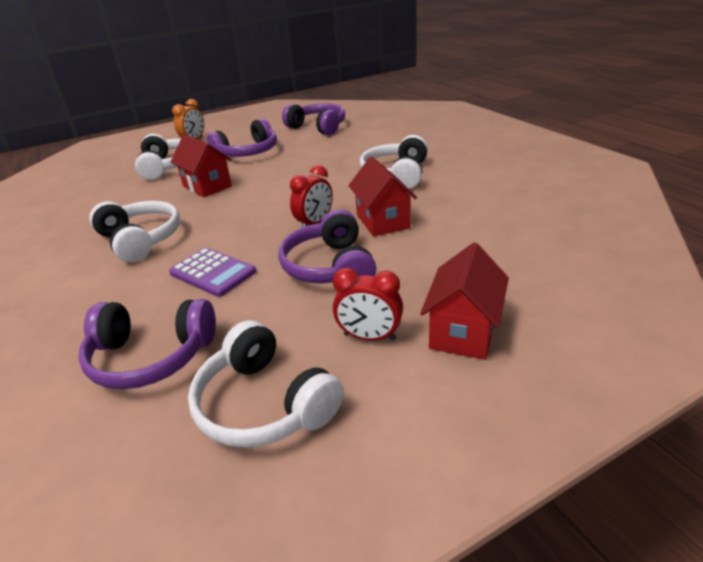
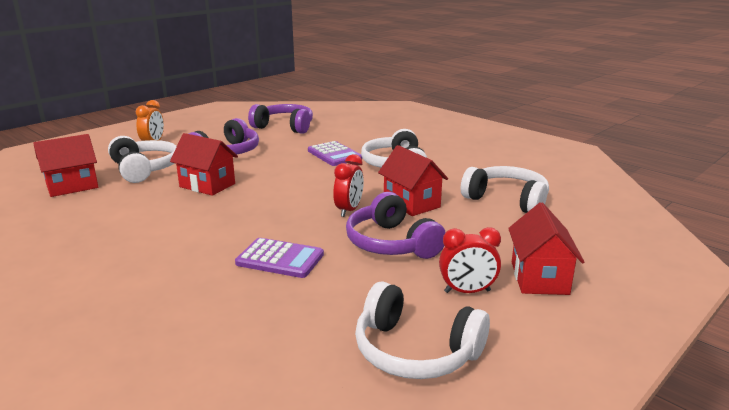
camera: 20 degrees left, 10 degrees down
(102, 180) = (72, 186): none -> red house
(141, 240) = (174, 238): white headphones -> white headphones (507, 200)
(151, 357) = (276, 333): purple headphones -> none
(344, 159) = (334, 154): none -> purple calculator

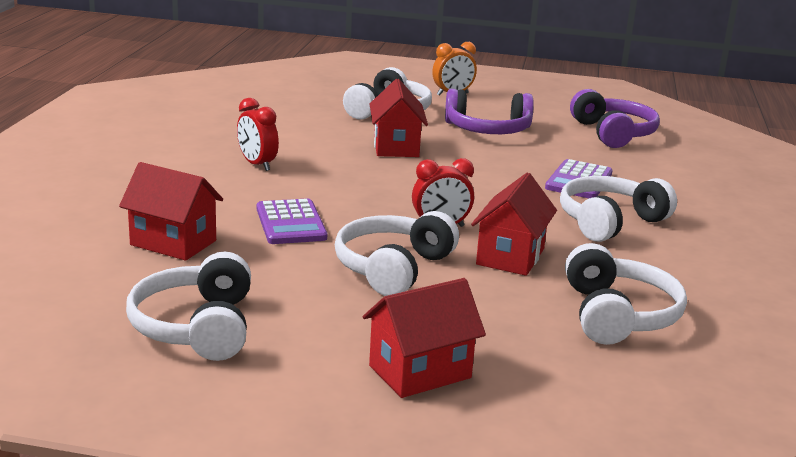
camera: 55 degrees right, 0 degrees up
(72, 186) = (312, 100): red house -> red house (173, 243)
(391, 243) = (393, 268): purple headphones -> white headphones
(467, 291) = (337, 332): red clock -> red clock (257, 164)

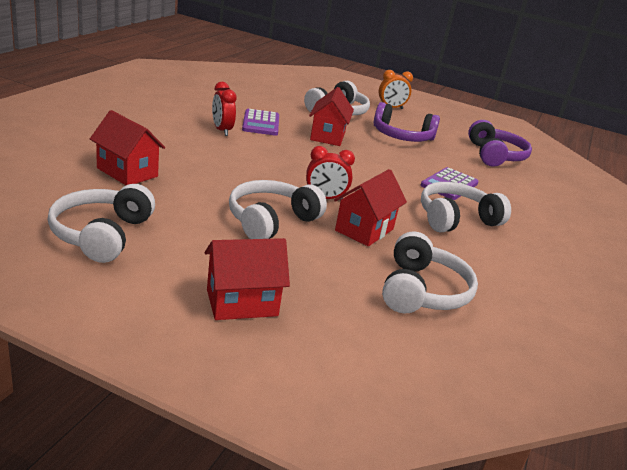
camera: 10 degrees right, 5 degrees up
(291, 223) = (218, 175): purple calculator -> purple calculator (261, 123)

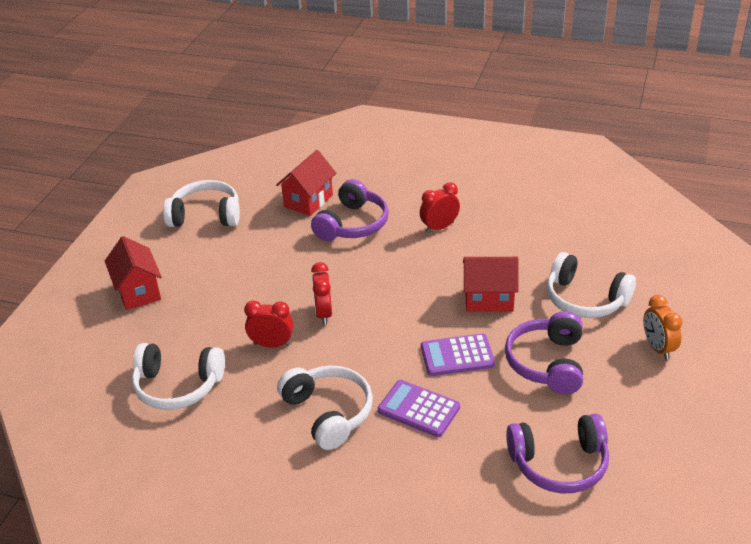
camera: 90 degrees right, 10 degrees up
(189, 160) = (352, 224): none -> purple headphones
(261, 123) = (483, 247): purple calculator -> purple calculator (457, 356)
(271, 221) = (262, 287): white headphones -> none
(364, 230) = (271, 344): red house -> red clock

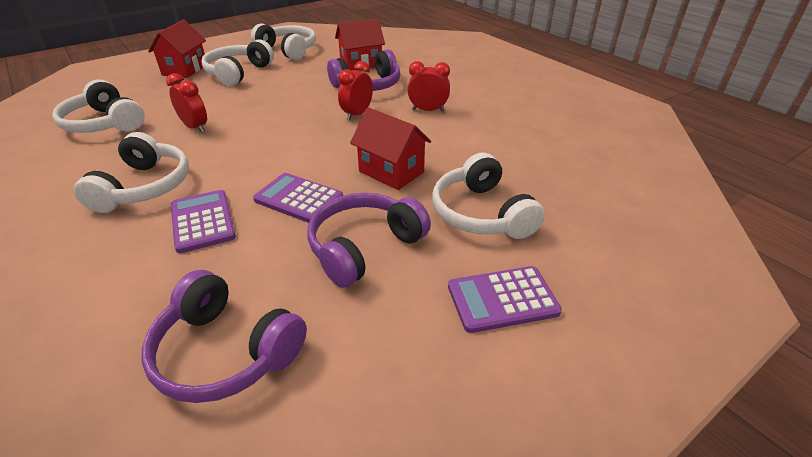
camera: 35 degrees right, 0 degrees up
(203, 268) = (238, 73): none -> white headphones
(324, 313) = (258, 125): red clock -> red clock (357, 114)
(658, 348) = (502, 299): orange clock -> purple calculator

